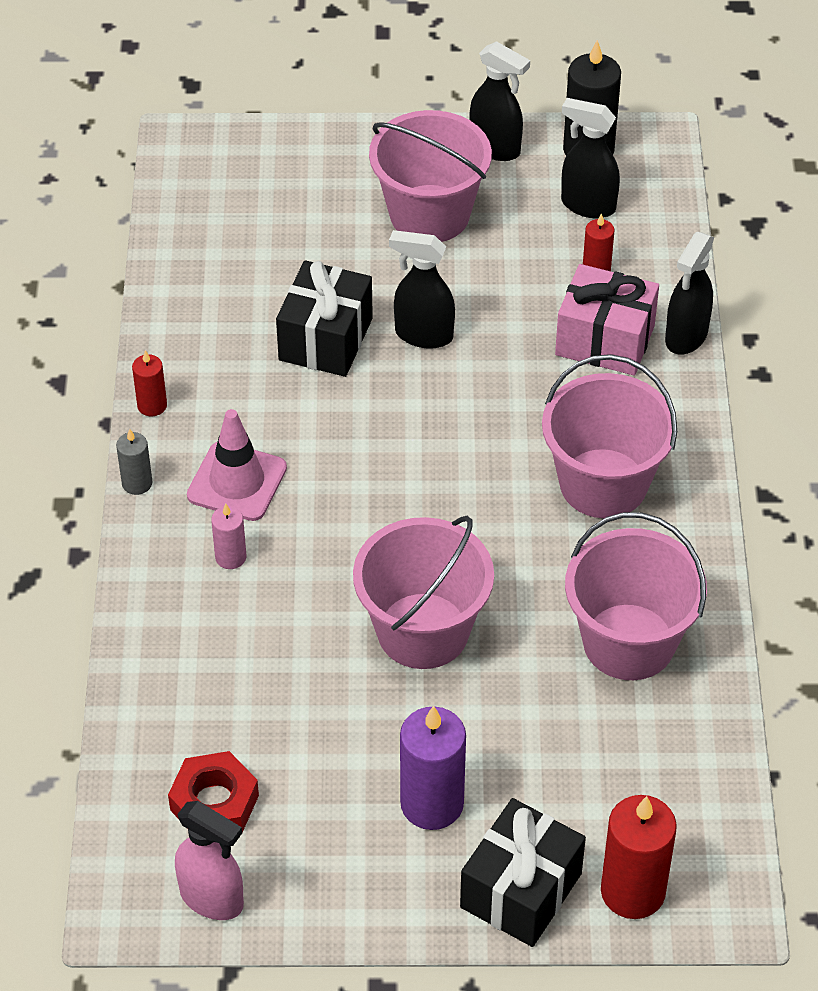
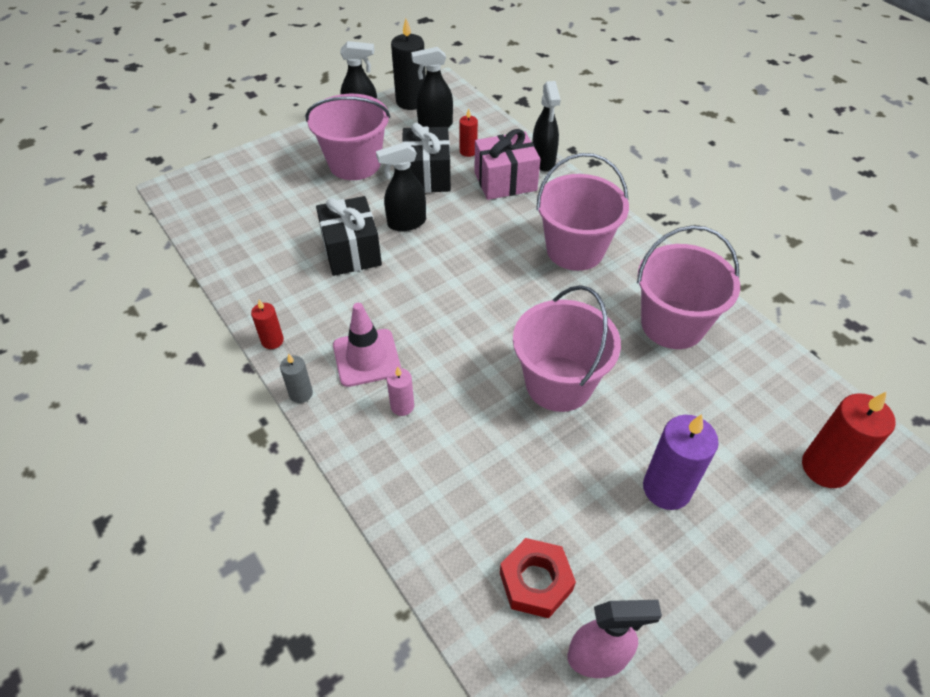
camera: 35 degrees left, 0 degrees up
(521, 890) = (770, 510): black gift -> black gift (427, 175)

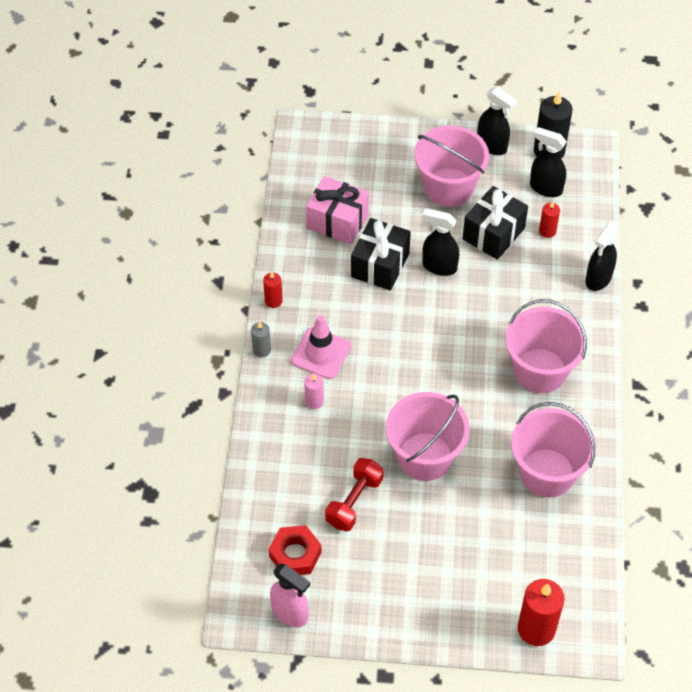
camera: 40 degrees right, 5 degrees up
(505, 181) = (548, 278): pink gift -> pink gift (337, 221)
(538, 476) = (354, 501): none -> red dumbbell
(667, 488) = (422, 565): purple candle -> none

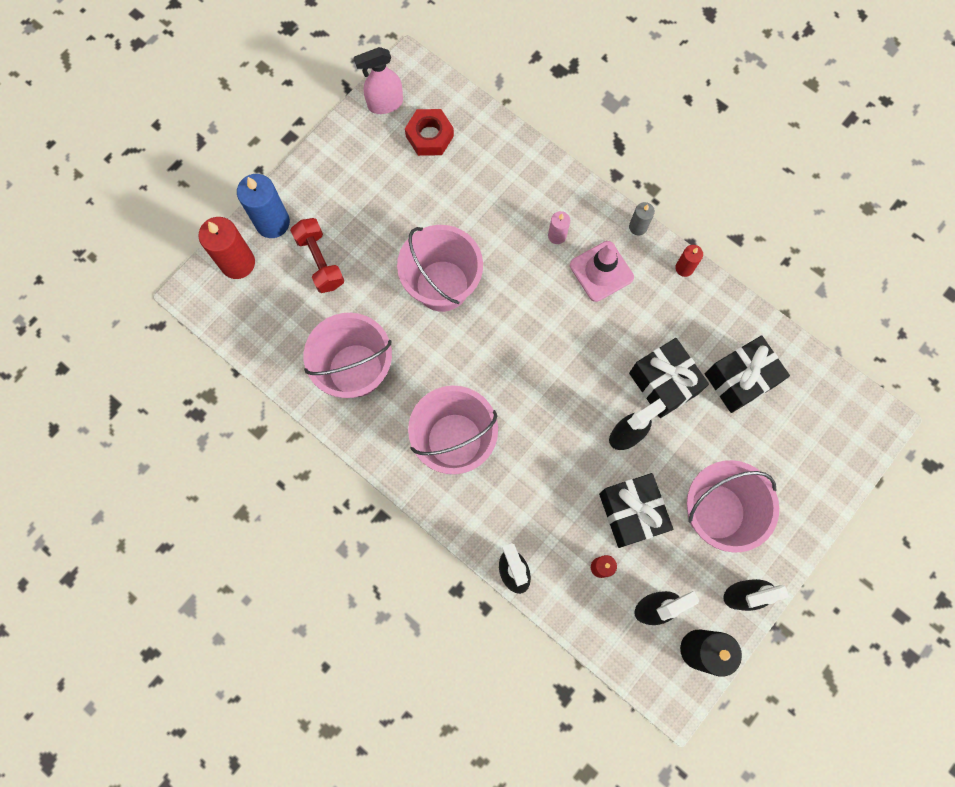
camera: 125 degrees right, 20 degrees up
(337, 221) = (740, 380): pink gift -> black gift
(354, 501) = (442, 206): red dumbbell -> red dumbbell (320, 261)
(477, 627) = (272, 222): none -> blue candle

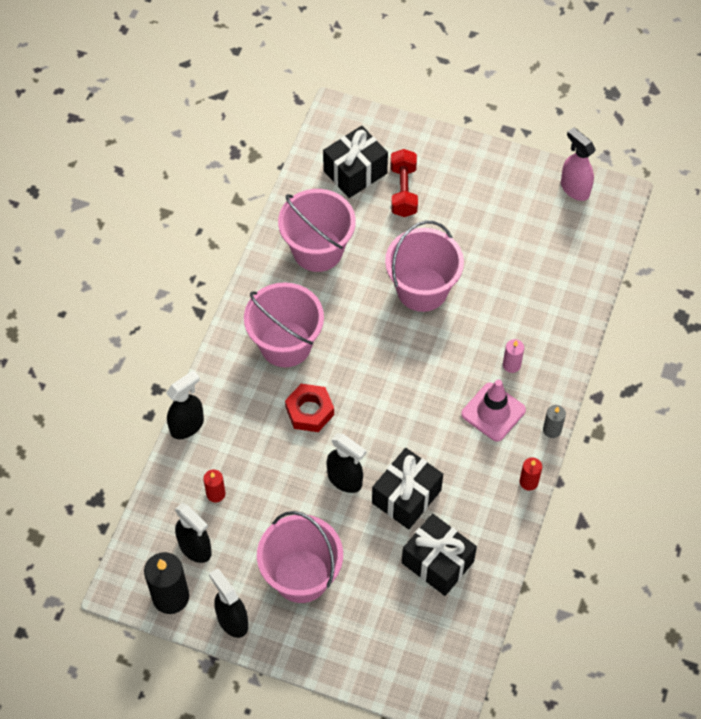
camera: 70 degrees right, 15 degrees down
(238, 263) = (375, 133): red candle -> none
(272, 222) = (423, 145): blue candle -> none
(320, 261) = (403, 191): red dumbbell -> red dumbbell turned 45 degrees counterclockwise
(429, 136) = (560, 233): red nut -> red nut (309, 411)
(631, 513) = (274, 505): black gift -> black gift (355, 172)

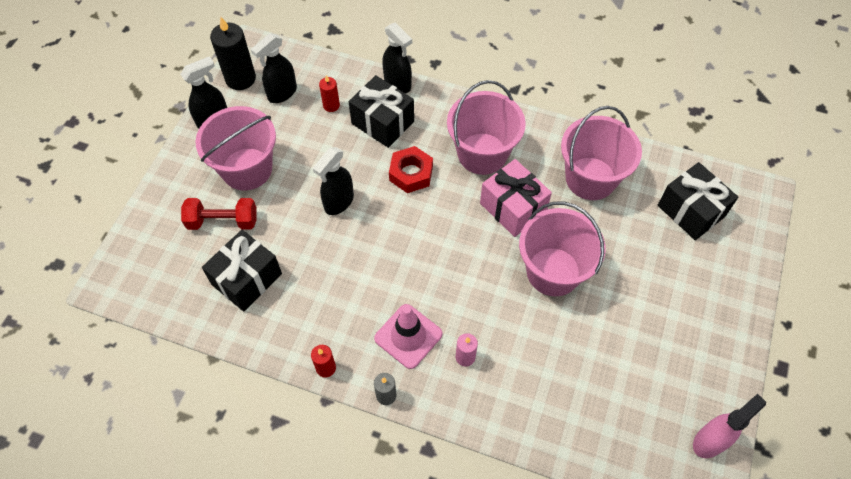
camera: 90 degrees right, 0 degrees up
(351, 319) = (513, 208): none -> pink gift
(403, 191) = (674, 256): red dumbbell -> red dumbbell (223, 221)
(406, 496) = (317, 253): black gift -> black gift (382, 122)

